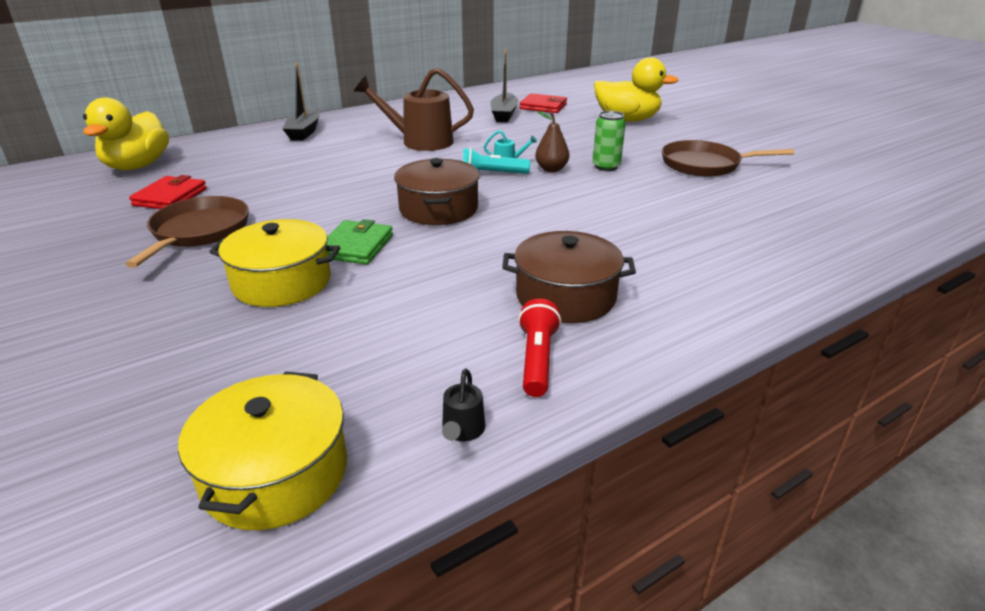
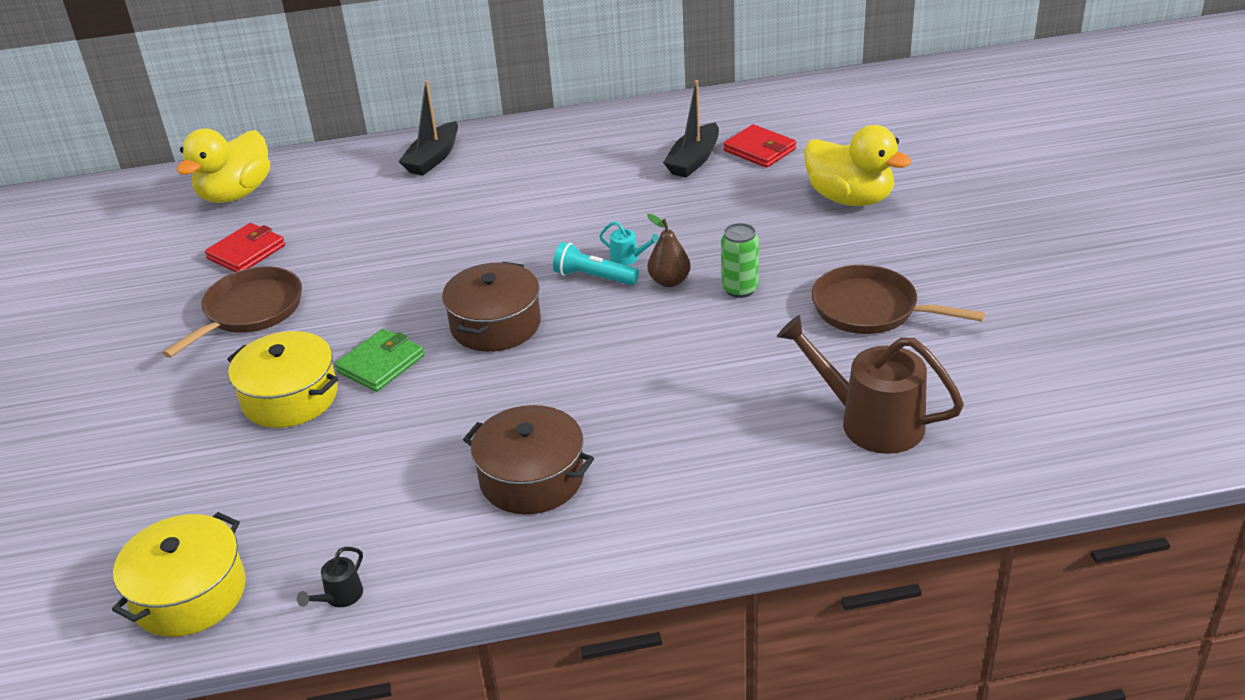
camera: 25 degrees right, 5 degrees up
(419, 141) = (551, 200): brown watering can -> brown watering can (869, 421)
(537, 359) = (449, 544): red flashlight -> none

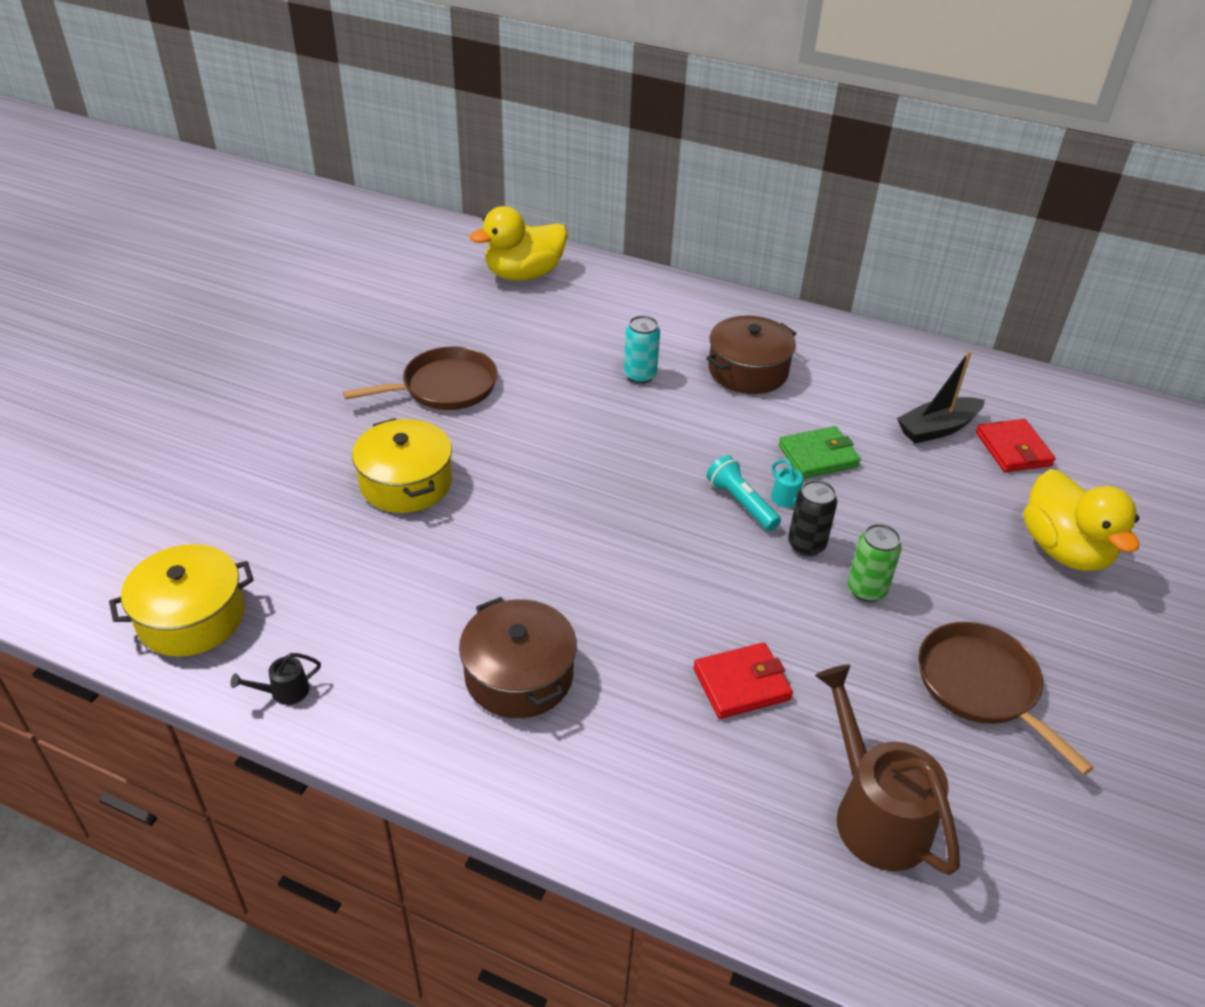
camera: 30 degrees right, 5 degrees up
(246, 252) = (487, 332): red wallet -> red wallet (741, 684)
(381, 364) = (497, 491): green wallet -> green wallet (818, 456)
(422, 226) = (640, 375): none -> turquoise can
(433, 158) = (703, 315): black boat -> none
(495, 324) = (618, 505): brown pot -> brown pot (748, 371)
(669, 281) = (806, 545): brown pear -> black can

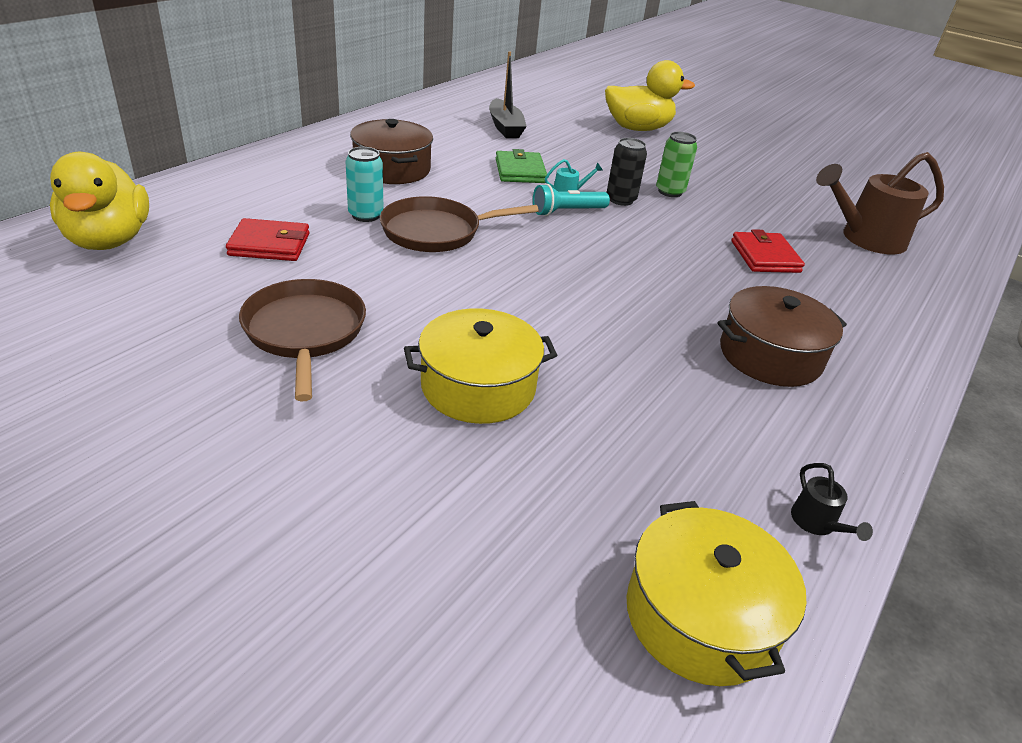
camera: 80 degrees left, 5 degrees down
(981, 686) = (755, 182): brown pan -> brown pan (436, 232)
(1013, 449) = (537, 114): red wallet -> red wallet (269, 244)

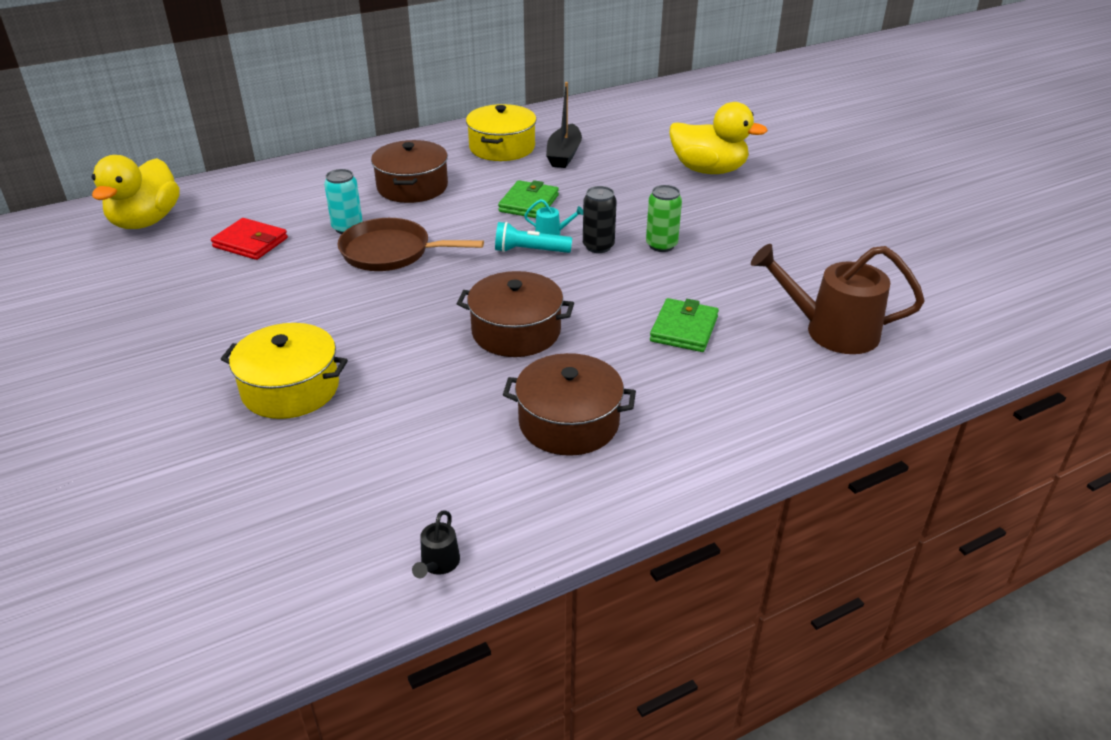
camera: 30 degrees right, 0 degrees up
(305, 332) = (210, 318): brown pan -> none
(635, 284) = (516, 331): none -> brown pot
(700, 616) = (272, 593): yellow pot -> yellow pot (502, 147)
(765, 256) = (684, 329): red wallet -> green wallet

